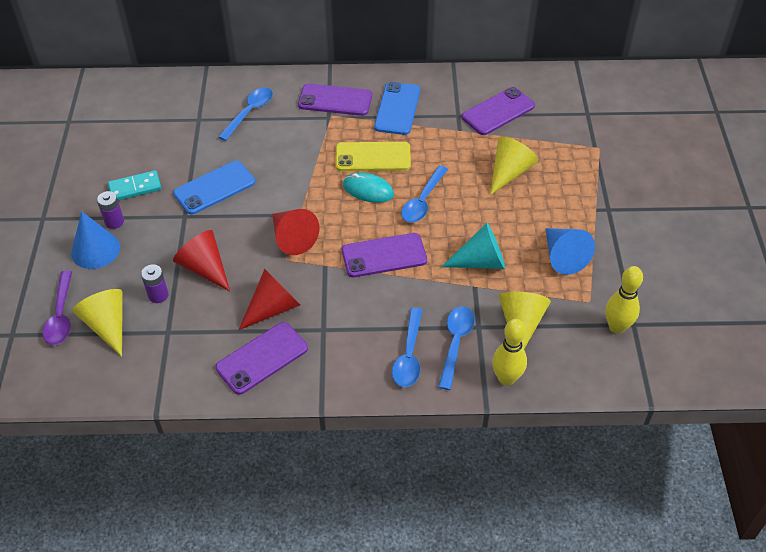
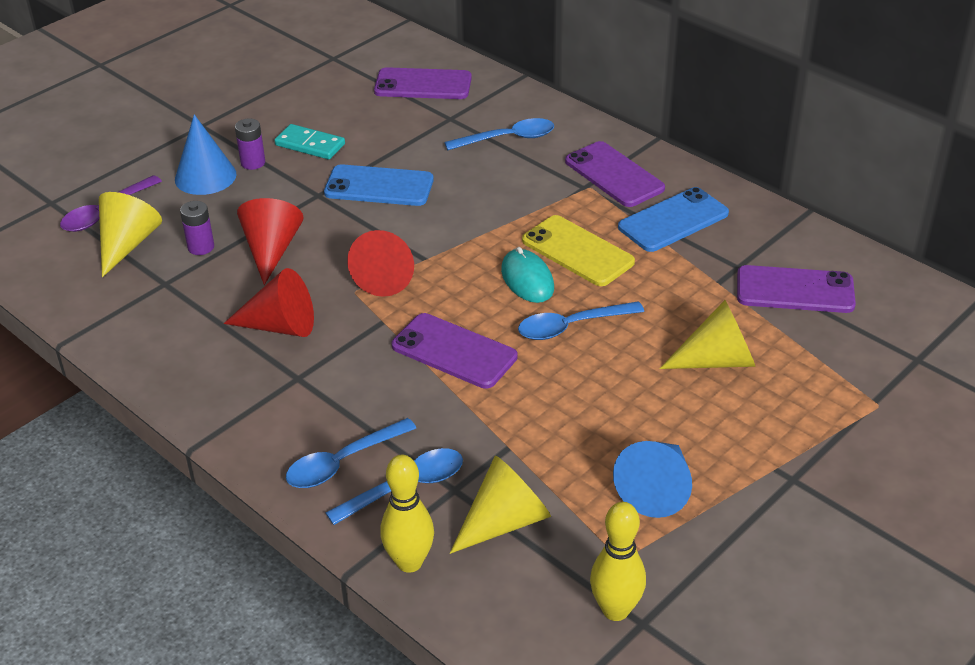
camera: 45 degrees right, 10 degrees down
(262, 358) = (208, 362): purple phone -> purple phone (423, 85)
(480, 261) = (550, 427): turquoise cone -> none

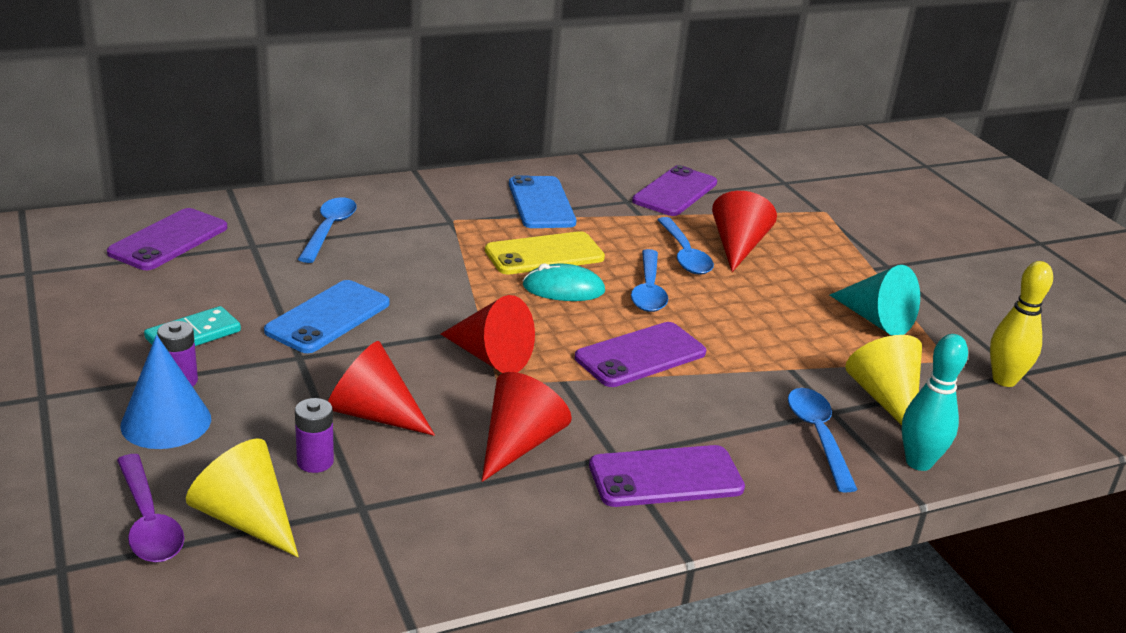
camera: 70 degrees left, 10 degrees down
(343, 462) = (765, 462): blue spoon -> blue spoon (684, 255)
(409, 562) = (918, 462): yellow bowling pin -> turquoise bowling pin
(614, 175) = (448, 204): purple phone -> purple phone (666, 477)
(657, 489) = (876, 320): blue cone -> turquoise cone
(717, 360) = (737, 247): yellow cone -> red cone

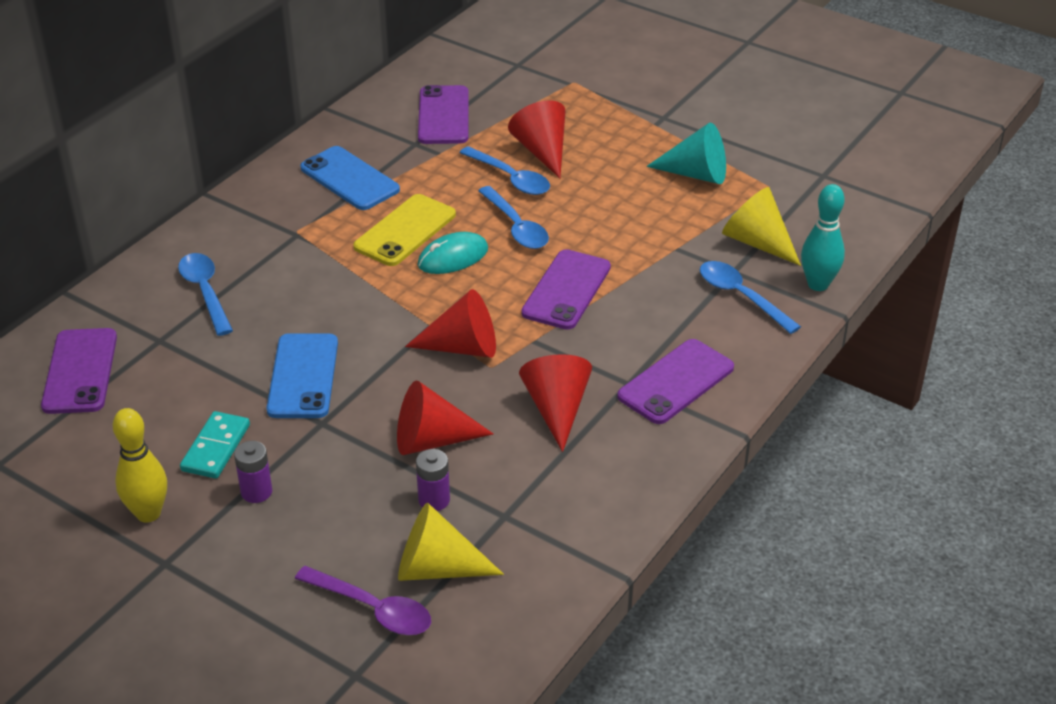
camera: 30 degrees left, 10 degrees up
(166, 422) = (288, 530): blue cone -> none
(1004, 380) = (818, 186): yellow bowling pin -> yellow bowling pin (148, 513)

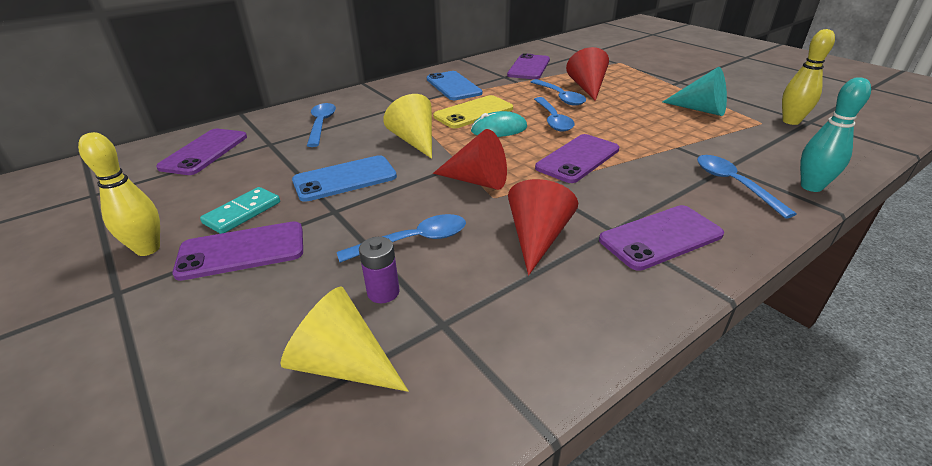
camera: 20 degrees right, 5 degrees down
(256, 492) = (242, 251): purple battery -> purple phone
(303, 376) = (345, 179): blue phone -> blue phone turned 45 degrees clockwise
(372, 609) = (247, 393): purple spoon -> none
(432, 440) = (413, 241): red cone -> blue spoon
(757, 242) = (750, 152): yellow cone -> yellow cone (415, 141)
(802, 179) = (791, 121): none -> yellow bowling pin

